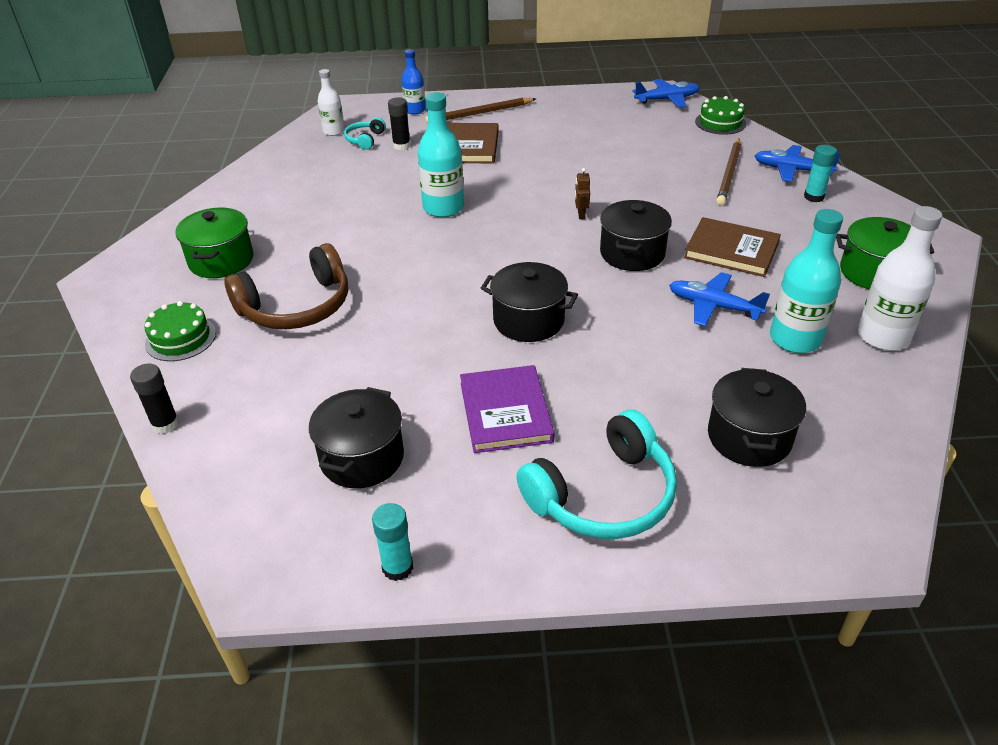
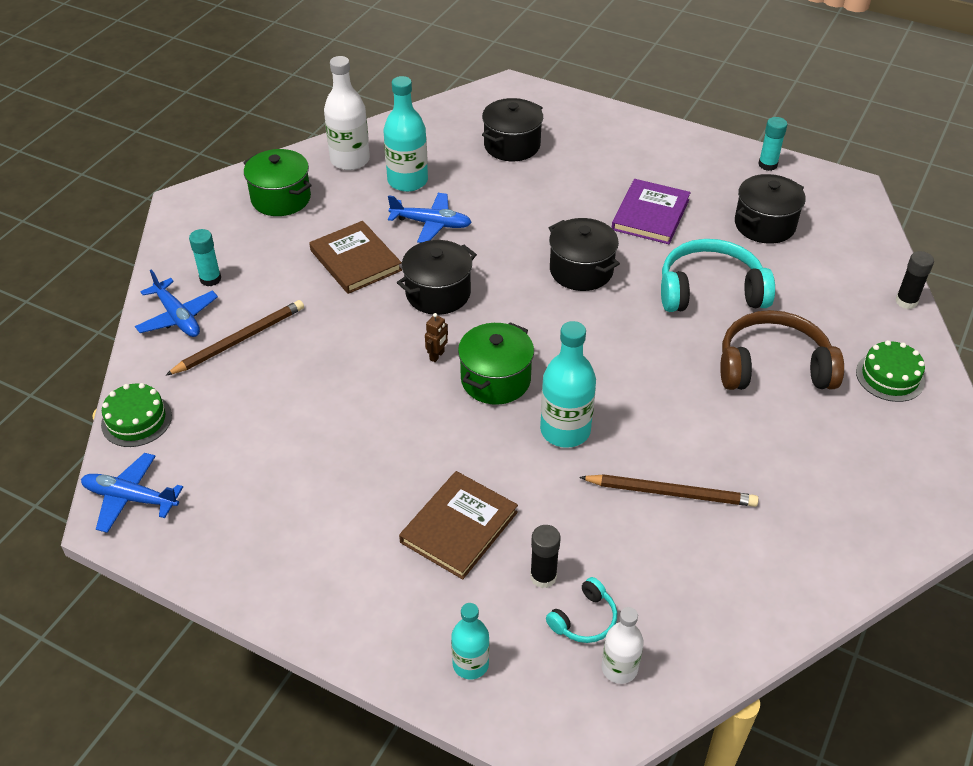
camera: 150 degrees left, 5 degrees up
(221, 260) = (838, 461): green pot -> green pot (495, 379)
(415, 110) = (470, 664): blue bottle -> turquoise bottle
(479, 113) = (388, 601): brown pencil -> brown pencil (671, 493)
(603, 495) = (627, 152): turquoise headphones -> turquoise headphones (710, 290)
(713, 306) = (431, 224): blue plane -> blue plane turned 45 degrees counterclockwise

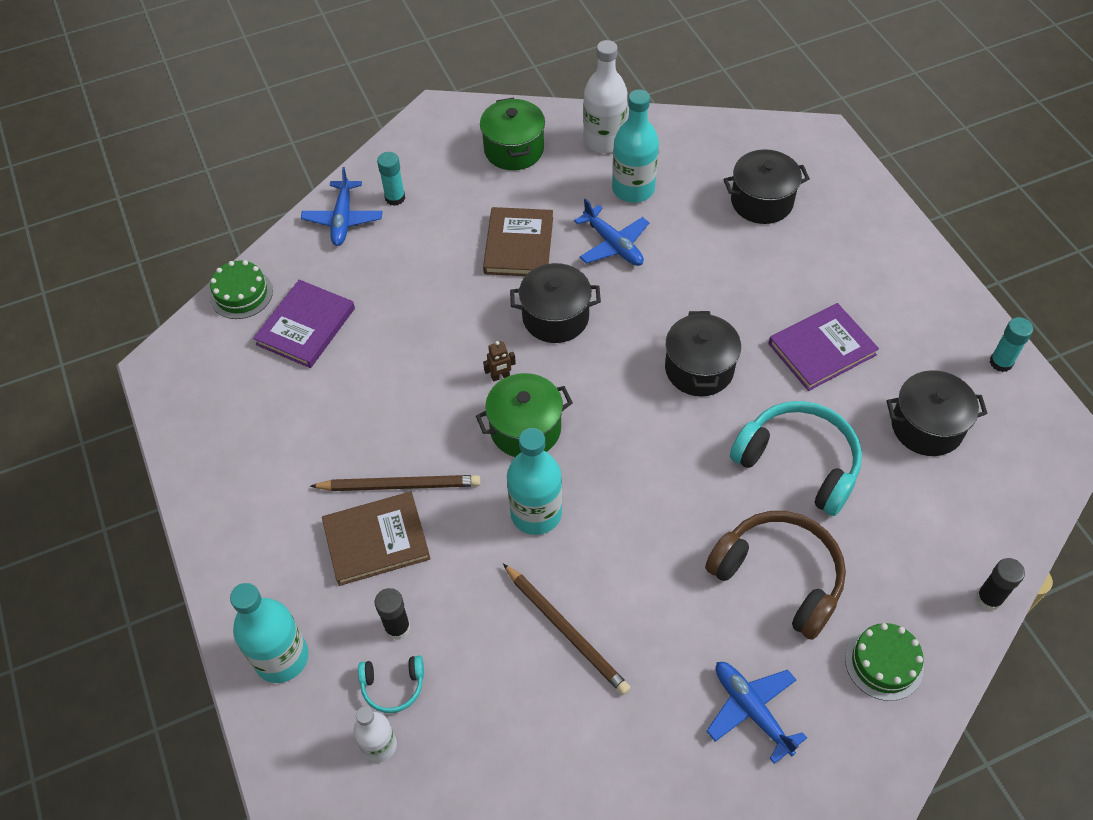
camera: 40 degrees right, 10 degrees up
(130, 498) = (184, 357): blue plane -> blue plane (751, 710)
(227, 411) = (305, 326): none -> purple book
(239, 340) = (368, 268): brown pencil -> brown pencil (400, 485)
(470, 664) = (281, 657): turquoise bottle -> turquoise bottle, size x1.64

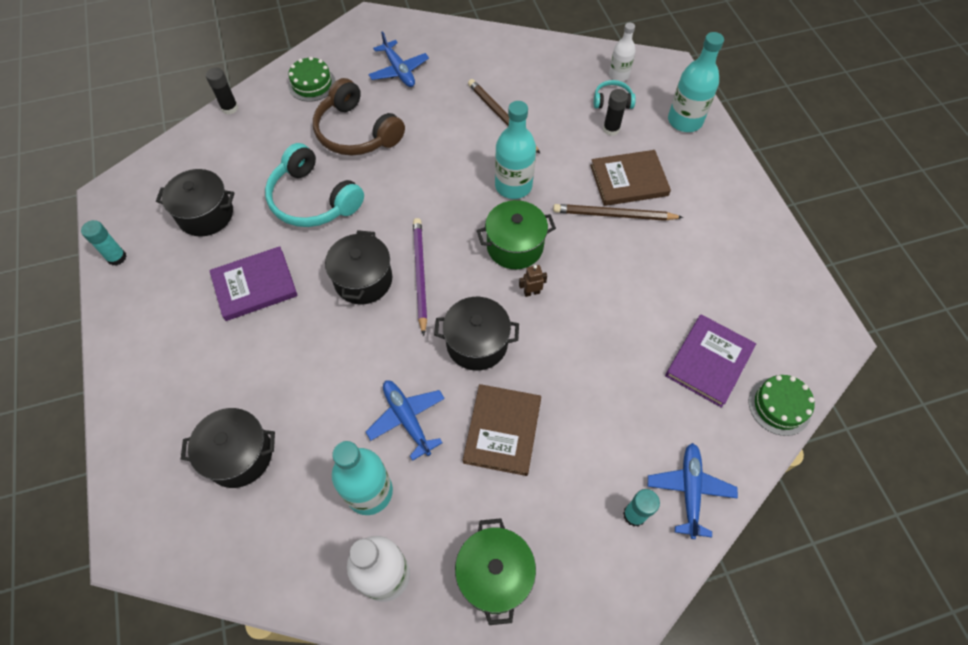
camera: 175 degrees left, 5 degrees up
(634, 382) = (420, 274): none -> purple pencil

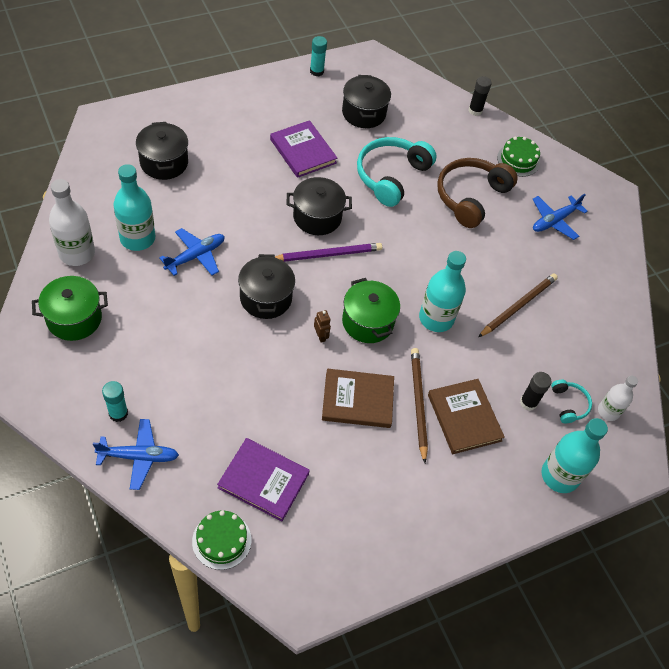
camera: 75 degrees right, 5 degrees down
(502, 430) = (188, 319): brown book -> brown book (357, 400)

